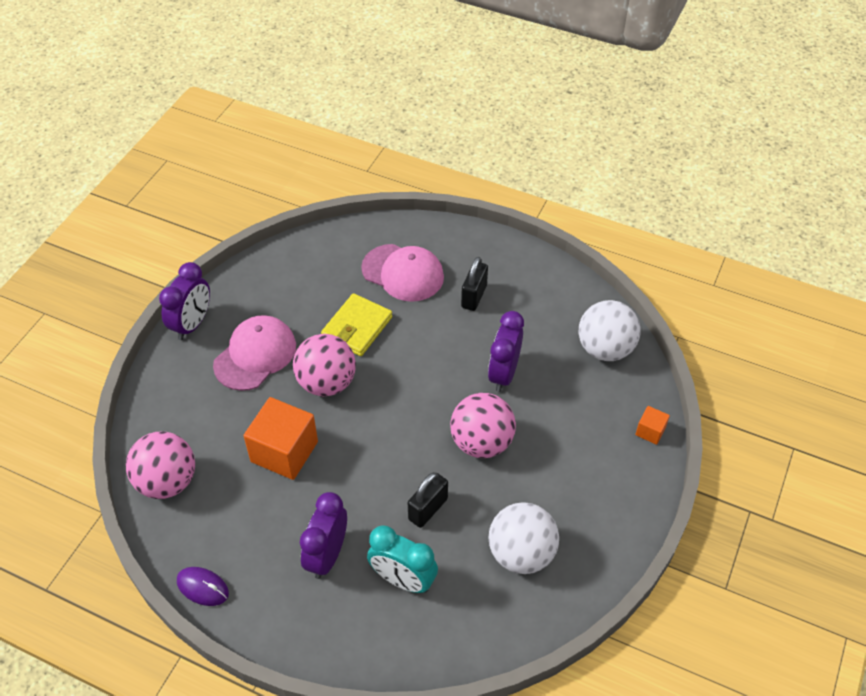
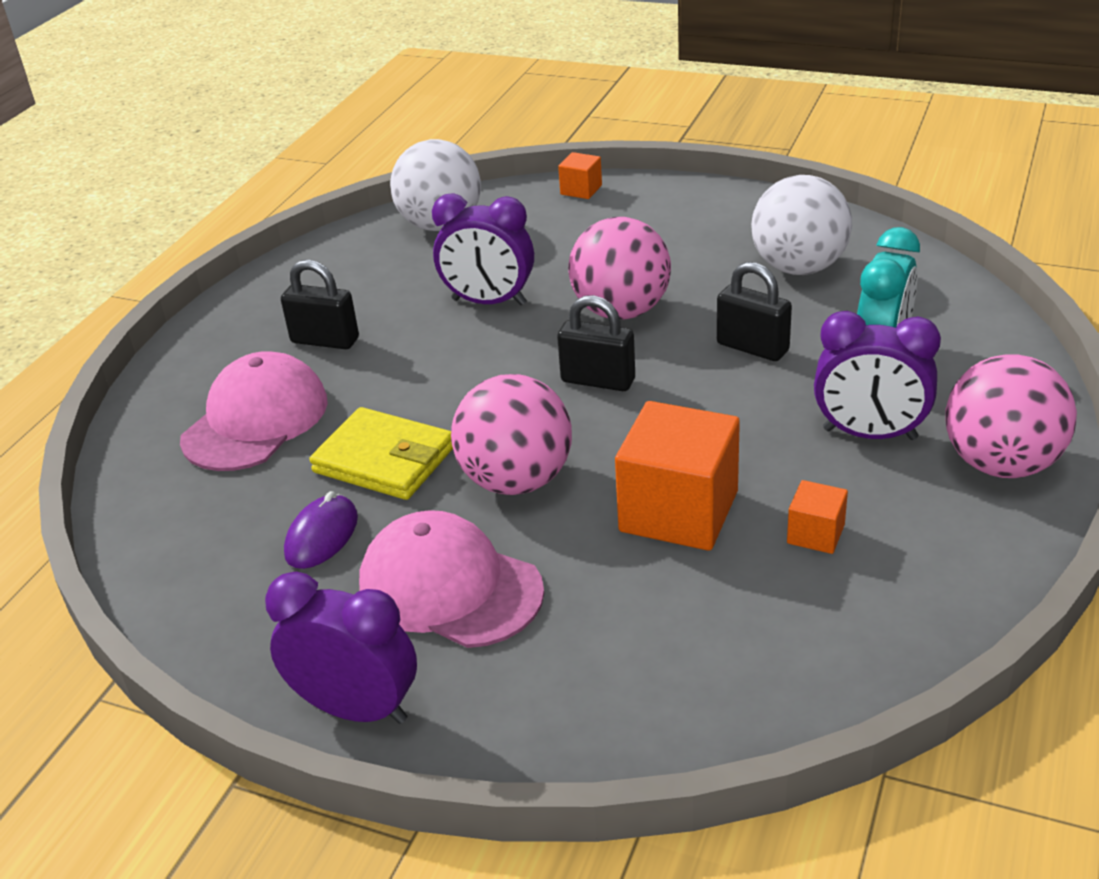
camera: 90 degrees left, 15 degrees down
(167, 481) = (786, 665): pink ball -> pink ball (1001, 464)
(202, 587) = (992, 569): purple mouse -> purple mouse (322, 536)
(251, 511) = (815, 534): none -> orange cube
(408, 424) = (598, 380): none -> black padlock

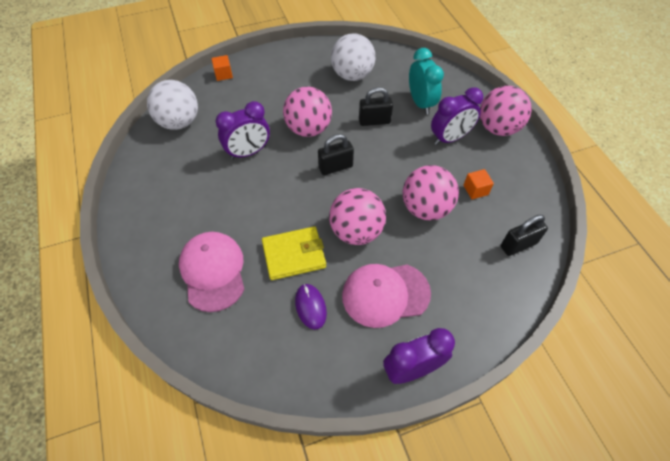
camera: 45 degrees left, 20 degrees up
(325, 340) = (196, 212): black padlock -> black padlock (518, 245)
(679, 511) = (425, 208): orange cube -> pink ball

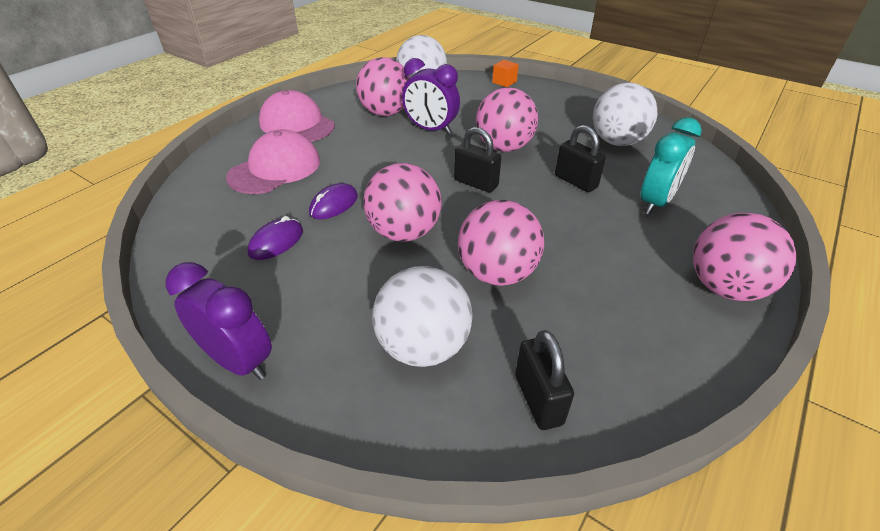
camera: 55 degrees right, 15 degrees down
(197, 165) = (386, 113): none -> pink ball
(294, 255) = (334, 204): yellow wallet -> purple mouse
(385, 294) = (335, 291): pink cap -> pink cap (297, 124)
(450, 138) = (637, 249): purple clock -> none
(457, 273) = (423, 346): none -> white ball
(475, 190) = (583, 309): orange cube -> none
(518, 245) = (538, 399): black padlock -> black padlock turned 45 degrees clockwise

